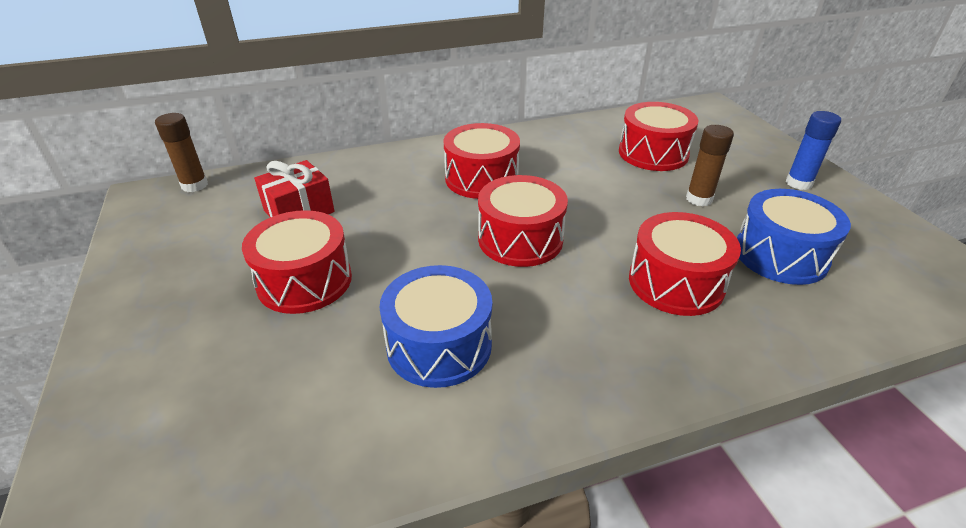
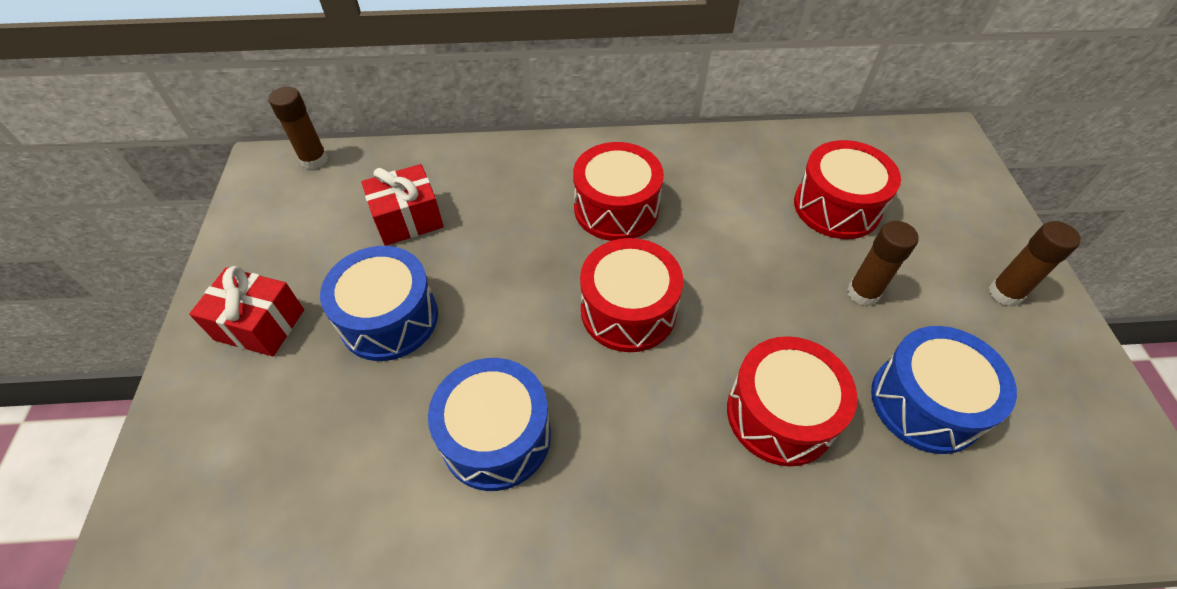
camera: 15 degrees right, 15 degrees up
(173, 307) = (260, 325): none -> red gift
(304, 281) = (389, 318): red drum -> blue drum
(798, 183) = (1005, 293): blue glue stick -> brown glue stick

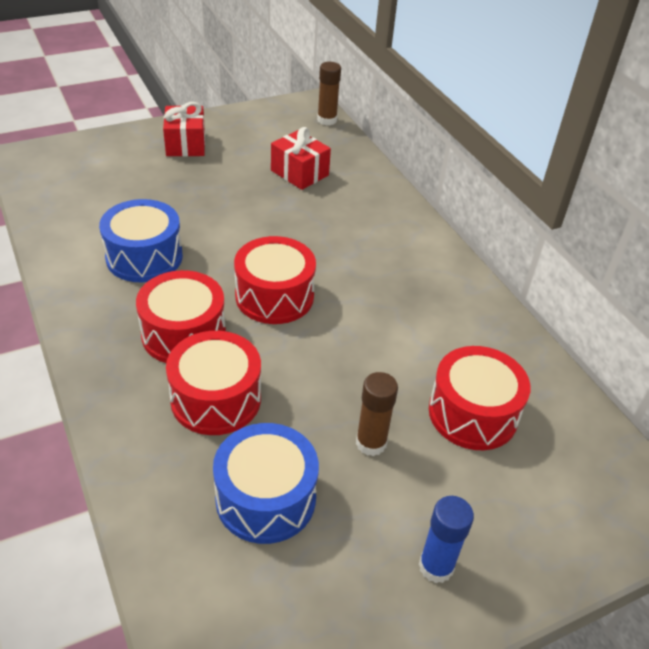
camera: 65 degrees right, 10 degrees down
(389, 318) = (213, 189): blue drum -> none
(616, 208) = (374, 269): red drum -> red drum (183, 334)
(1005, 293) = (436, 566): brown glue stick -> blue glue stick

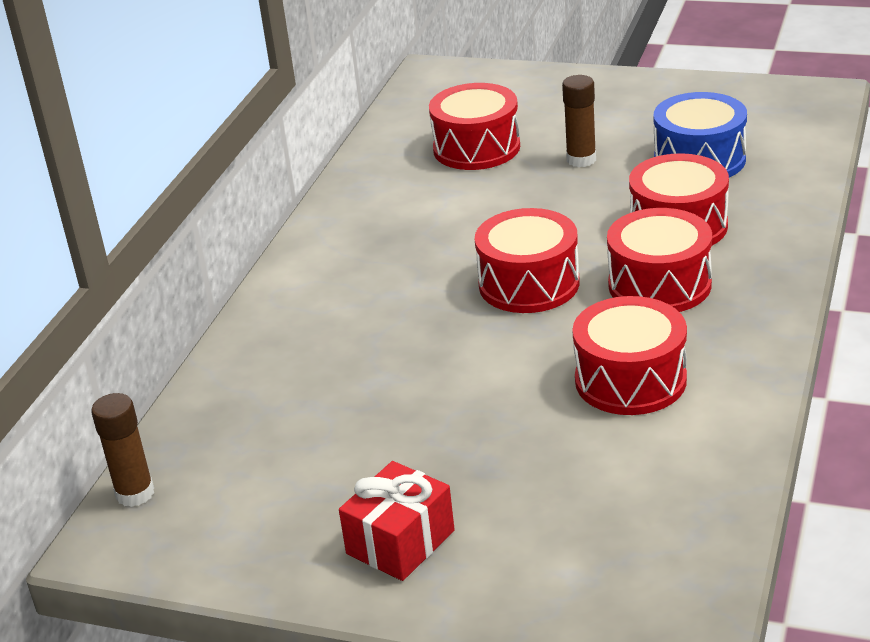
camera: 130 degrees left, 10 degrees down
(144, 257) = (630, 380): blue drum -> red drum
(299, 173) = (305, 417): red gift -> none
(436, 566) = (619, 98): blue glue stick -> none

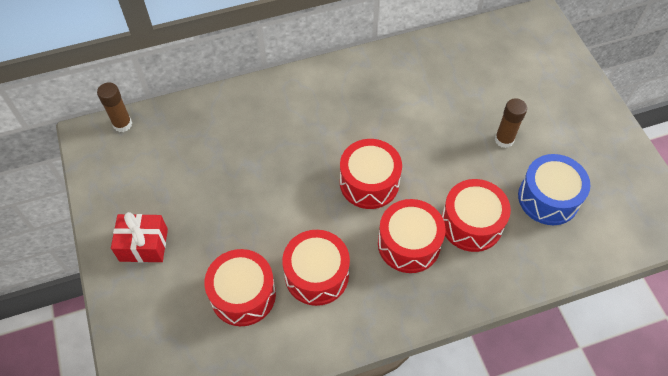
camera: 50 degrees right, 25 degrees up
(476, 148) = (478, 85): red drum -> red drum (243, 294)

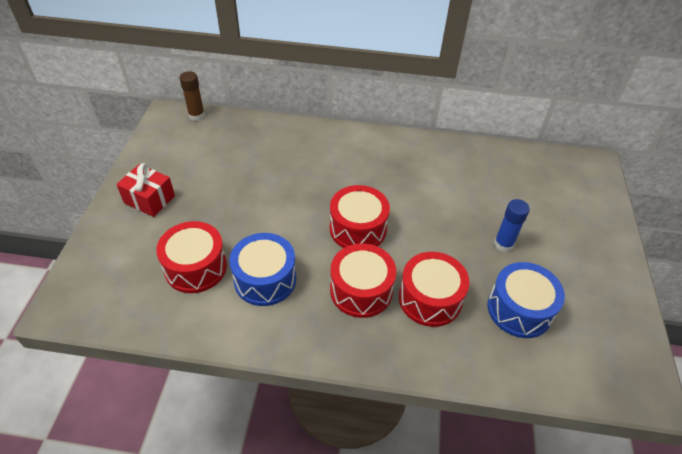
camera: 25 degrees right, 10 degrees down
(316, 275) = (265, 279): red drum -> blue drum
(504, 140) = (503, 244): brown glue stick -> blue glue stick

